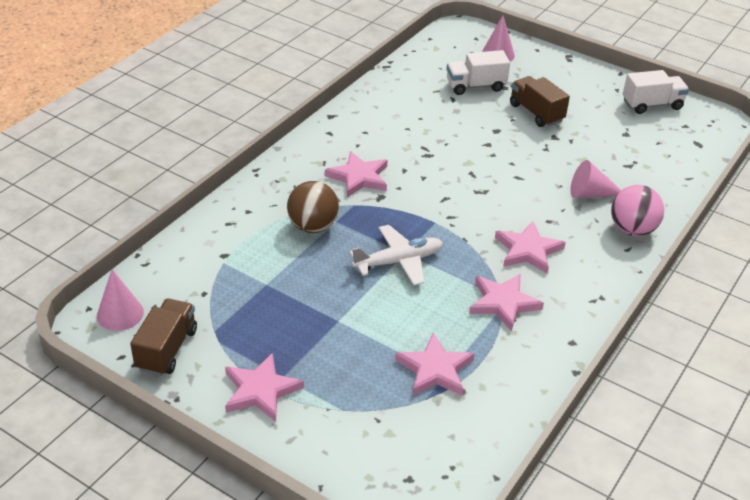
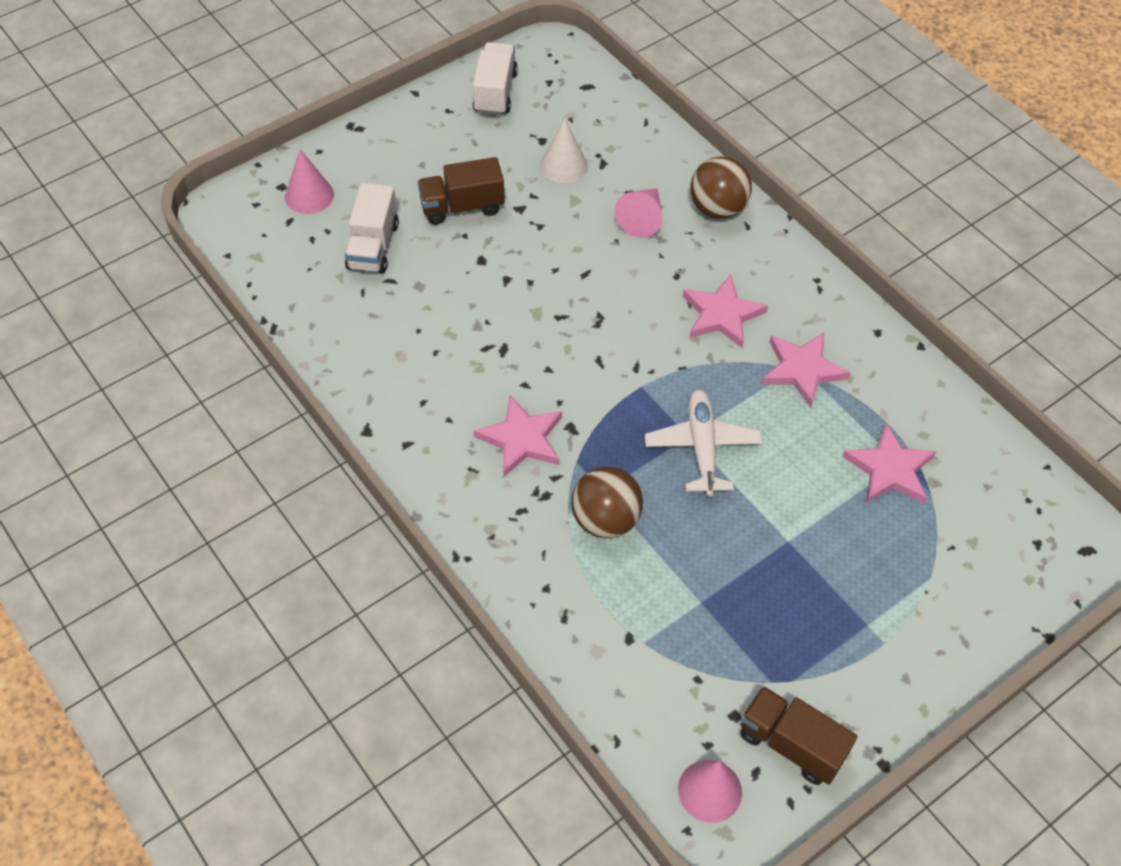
camera: 70 degrees left, 15 degrees up
(261, 390) = (884, 653): pink star -> none
(611, 148) = (563, 165): none -> white cone
(632, 230) = (717, 208): pink ball -> brown ball

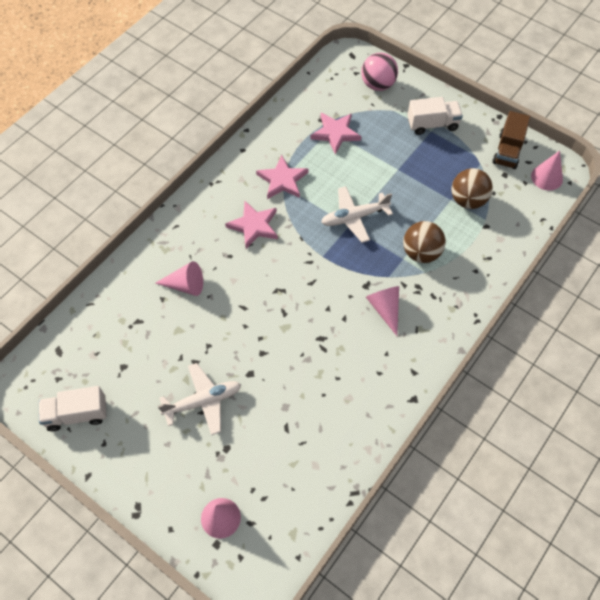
camera: 105 degrees left, 5 degrees up
(373, 246) = (258, 451): white truck -> white truck (432, 124)
(462, 206) = (203, 401): brown truck -> white plane
(521, 439) = (385, 309): pink star -> pink cone
(563, 165) = (146, 346): white cone -> none
(717, 208) = (165, 245): brown ball -> brown ball (468, 200)
(1000, 571) = (378, 85): none -> pink ball

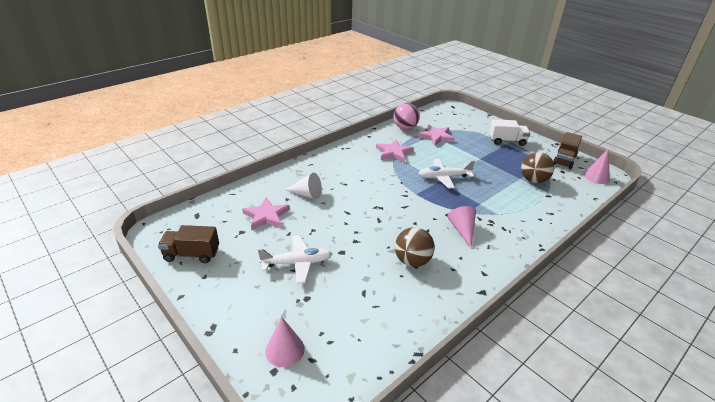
camera: 10 degrees right, 25 degrees down
(77, 414) = (192, 254): white truck -> brown truck
(185, 285) = (307, 194): pink cone -> white cone
(254, 226) = (367, 171): pink star -> pink star (266, 216)
(378, 85) = (469, 120): pink ball -> pink ball (405, 128)
(421, 253) = (495, 203): brown ball -> brown ball (412, 261)

